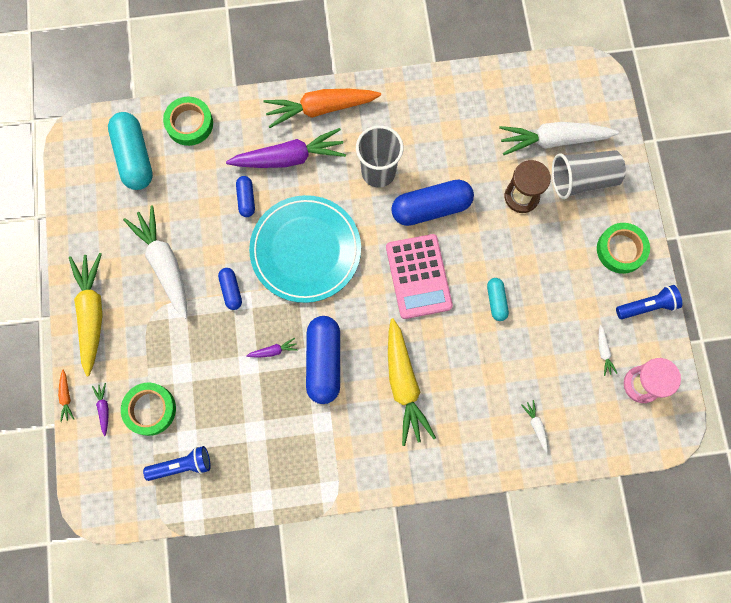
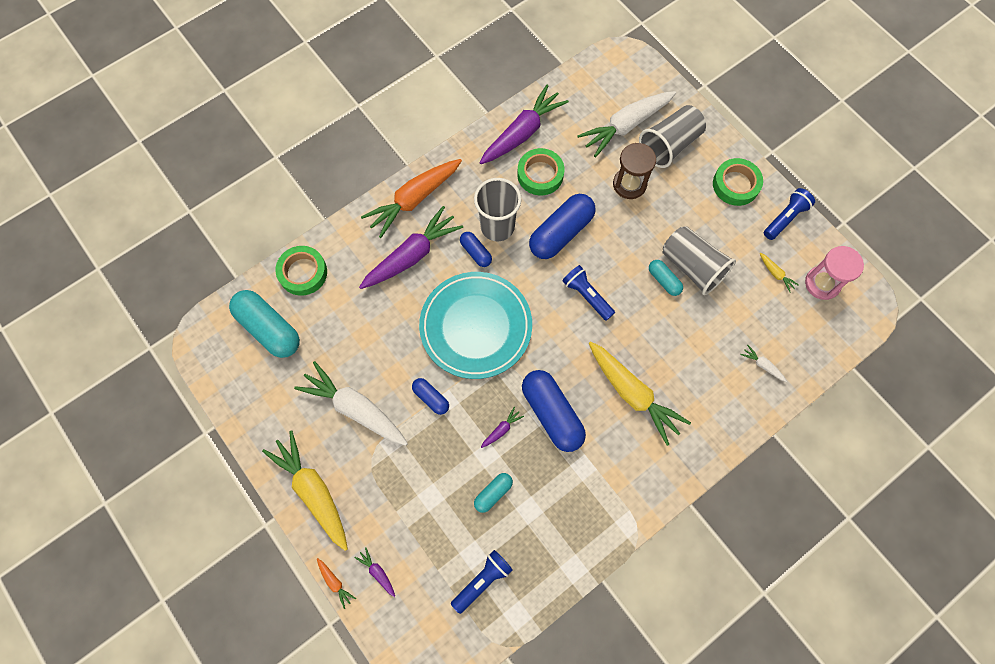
camera: 30 degrees left, 5 degrees down
(150, 409) = (421, 547): green tape -> green tape (540, 174)
(234, 400) = (493, 493): none -> turquoise capsule
(246, 199) = (395, 311): blue capsule -> blue capsule (476, 252)
(418, 276) = (586, 296): pink calculator -> blue flashlight
(453, 97) = (522, 133): none -> purple carrot
(530, 303) = (692, 267): none -> grey cup
(603, 351) = (775, 274): white carrot -> yellow carrot

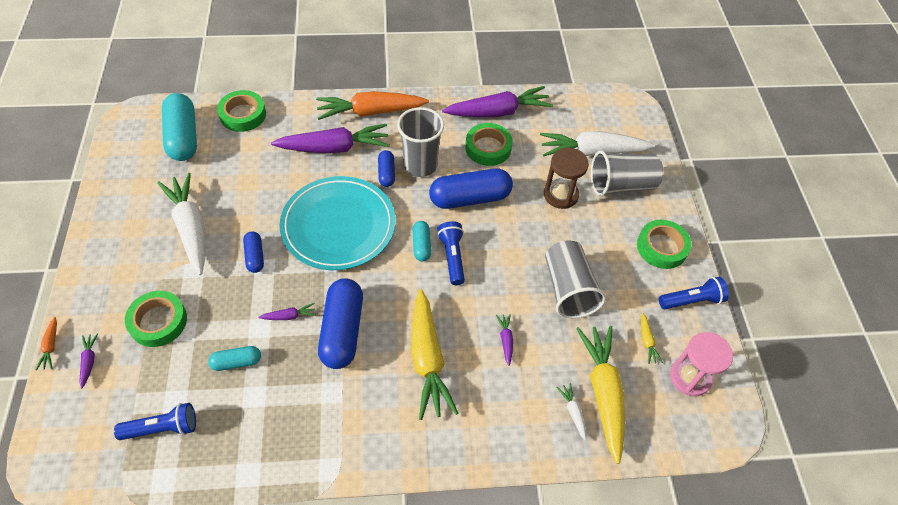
camera: 30 degrees right, 15 degrees down
(313, 491) = (103, 267): yellow carrot -> yellow carrot (603, 393)
(402, 504) = (158, 321): none -> green tape
(664, 280) = (532, 285): turquoise capsule -> turquoise capsule (421, 245)
(677, 340) = (506, 340): none -> purple carrot

